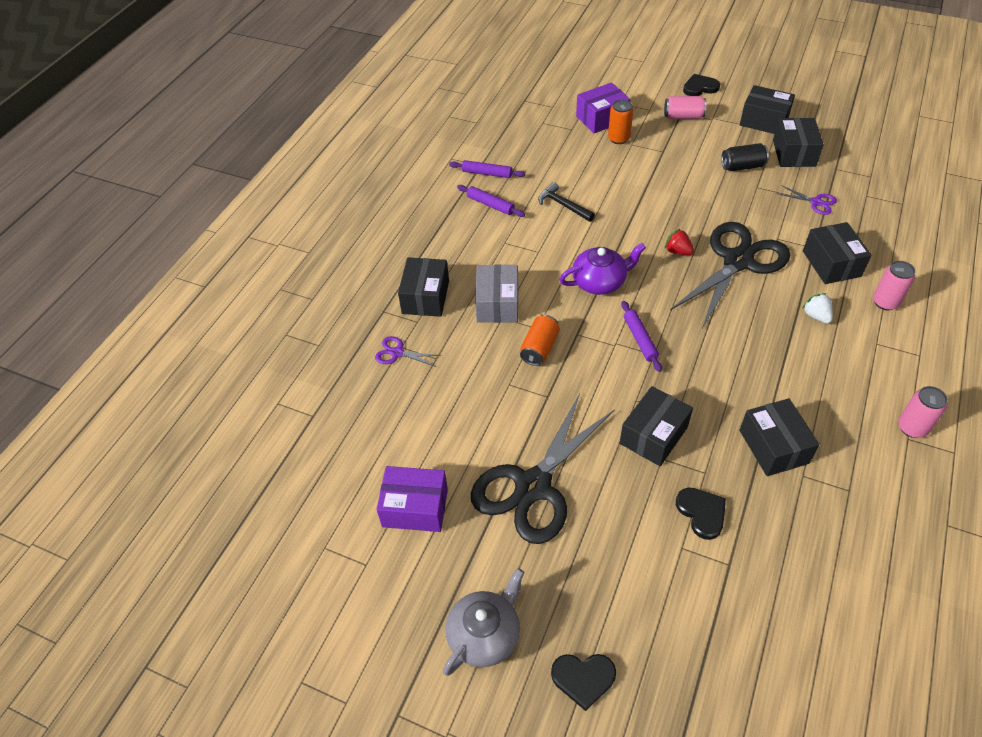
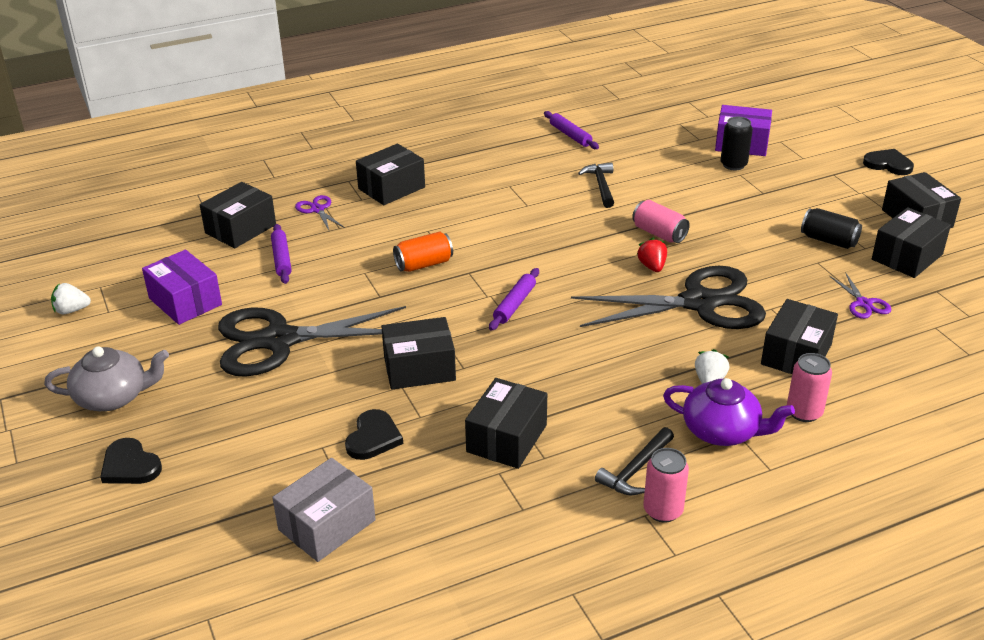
camera: 40 degrees right, 15 degrees down
(334, 588) = (71, 310): none -> white strawberry
(362, 411) = (240, 229): none -> black box
(490, 205) = (538, 156): purple rolling pin -> purple rolling pin (281, 259)
(497, 304) = (438, 220): grey box -> grey box (327, 525)
(600, 282) = (545, 250): purple teapot -> purple teapot (722, 431)
(618, 138) = (733, 165): orange can -> black can
(683, 116) = (830, 177): pink can -> pink can (659, 233)
(864, 411) = (635, 470): none -> black hammer

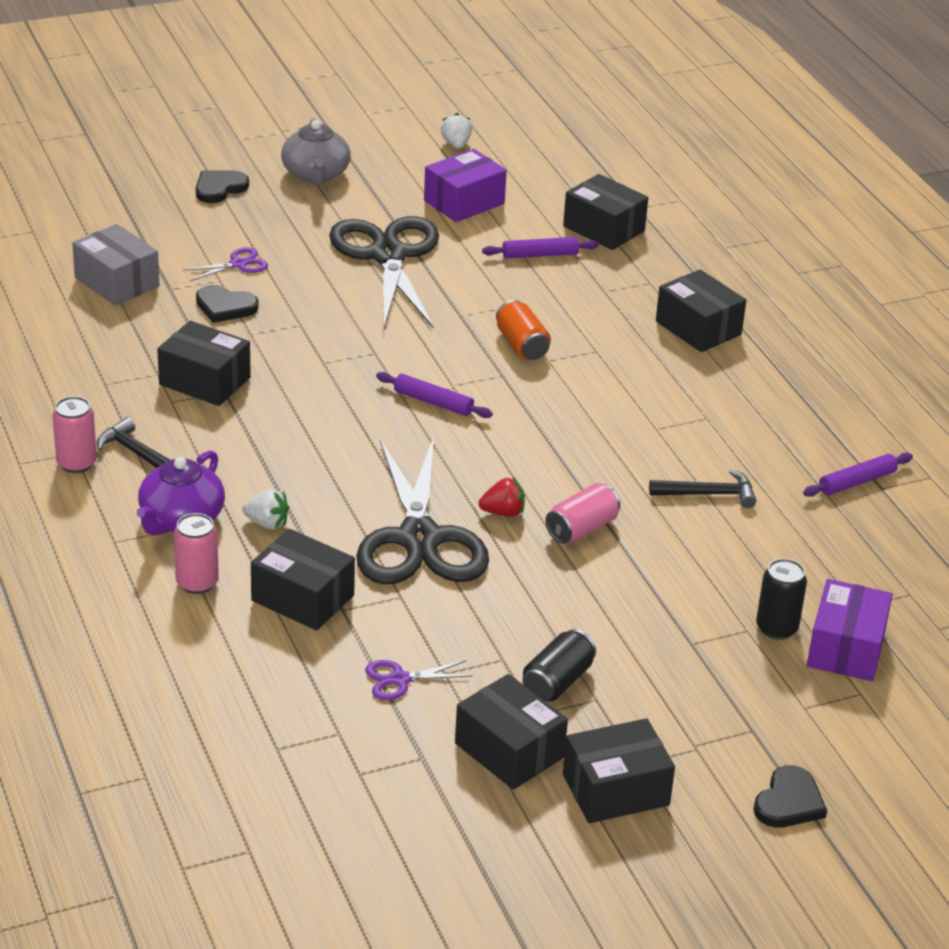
camera: 90 degrees right, 0 degrees up
(317, 209) = (646, 276): purple scissors -> purple scissors (239, 264)
(419, 368) = (327, 335): black box -> none

